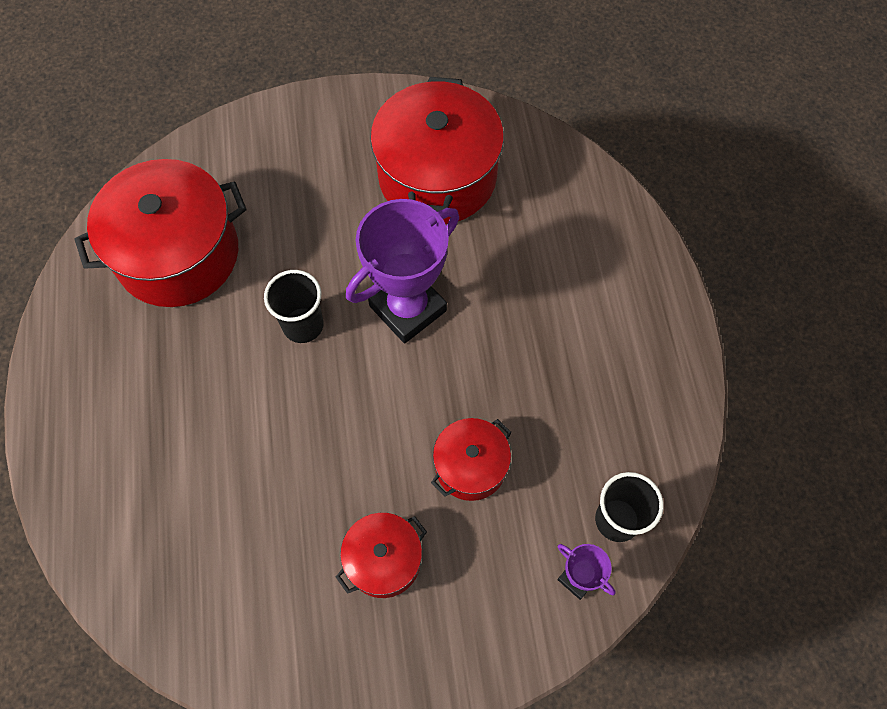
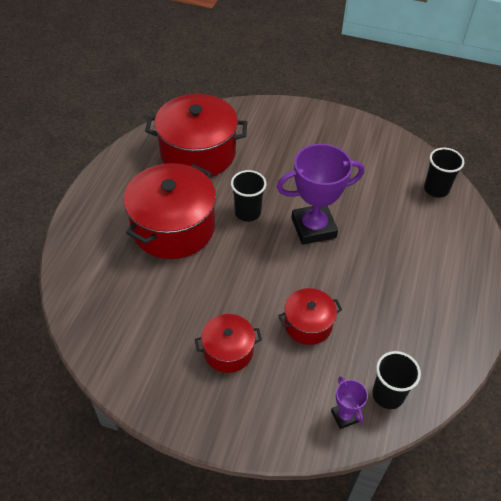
camera: 25 degrees right, 15 degrees down
(437, 176) = (366, 169): red pot -> red pot (173, 227)
(545, 168) = (436, 189): none -> black cup

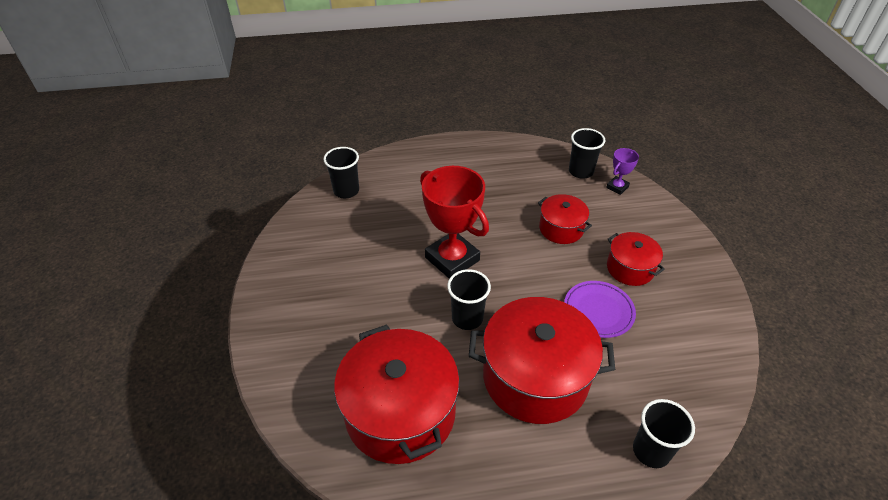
camera: 115 degrees left, 5 degrees down
(78, 260) = (651, 451): none -> black cup
(200, 297) = (598, 311): none -> purple plate
(313, 228) = (452, 259): purple trophy -> red trophy

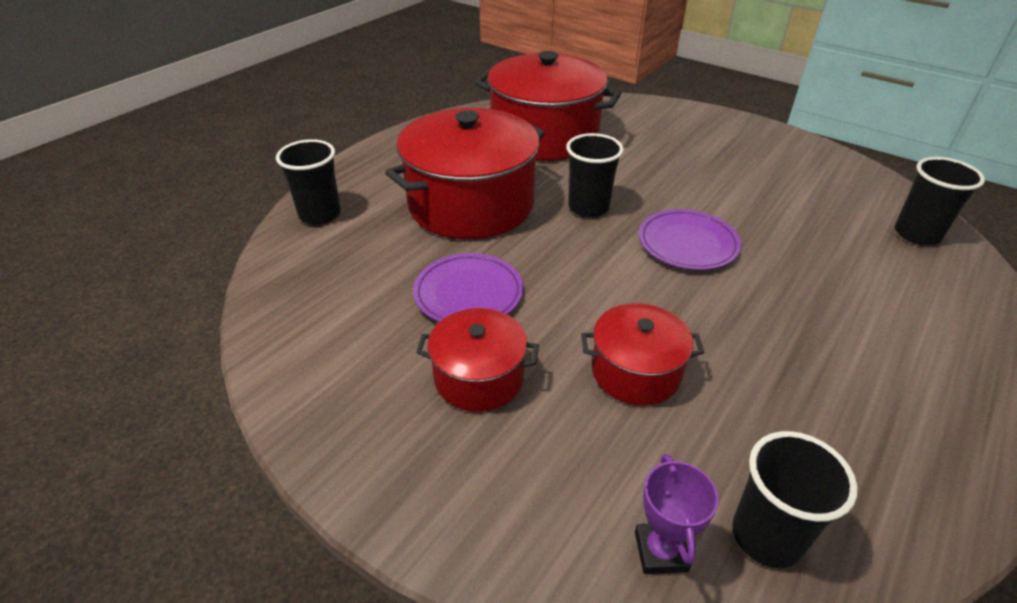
camera: 135 degrees right, 5 degrees down
(452, 259) = (687, 244): red trophy -> purple plate

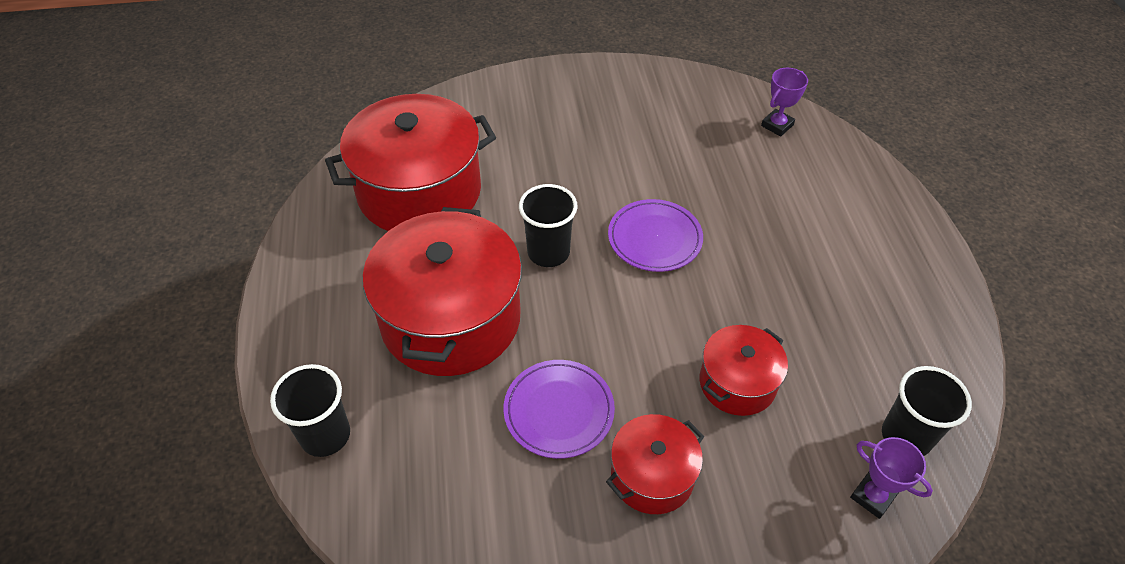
camera: 45 degrees left, 10 degrees up
(917, 234) = (777, 125): black cup -> purple trophy

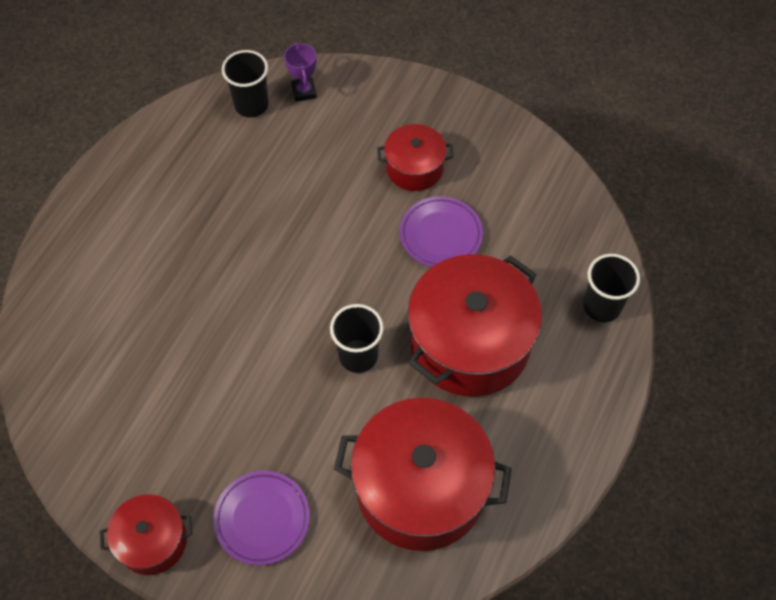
camera: 145 degrees left, 10 degrees up
(654, 239) = (269, 318): purple plate -> purple plate (262, 519)
(737, 383) = (315, 186): red pot -> red pot (152, 541)
(777, 125) = (60, 363): purple trophy -> none

